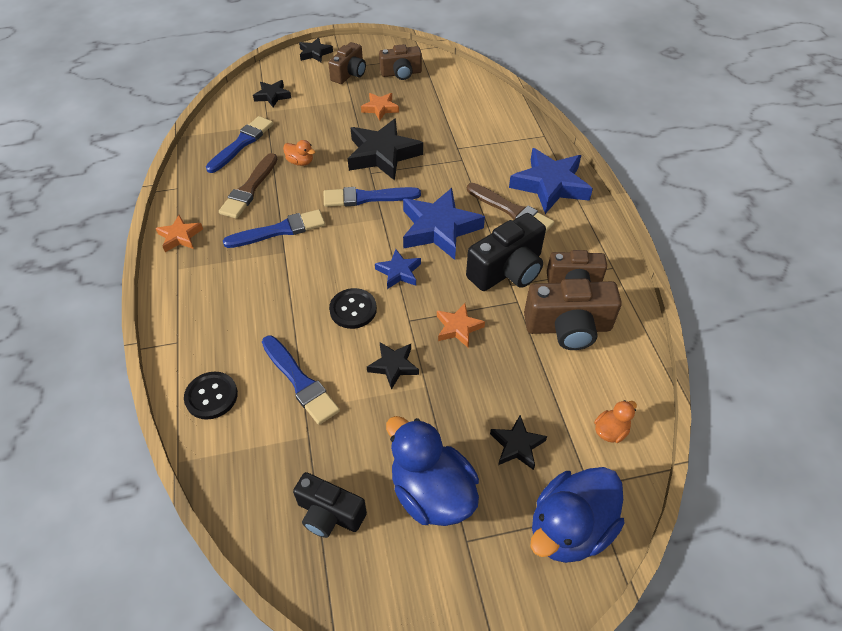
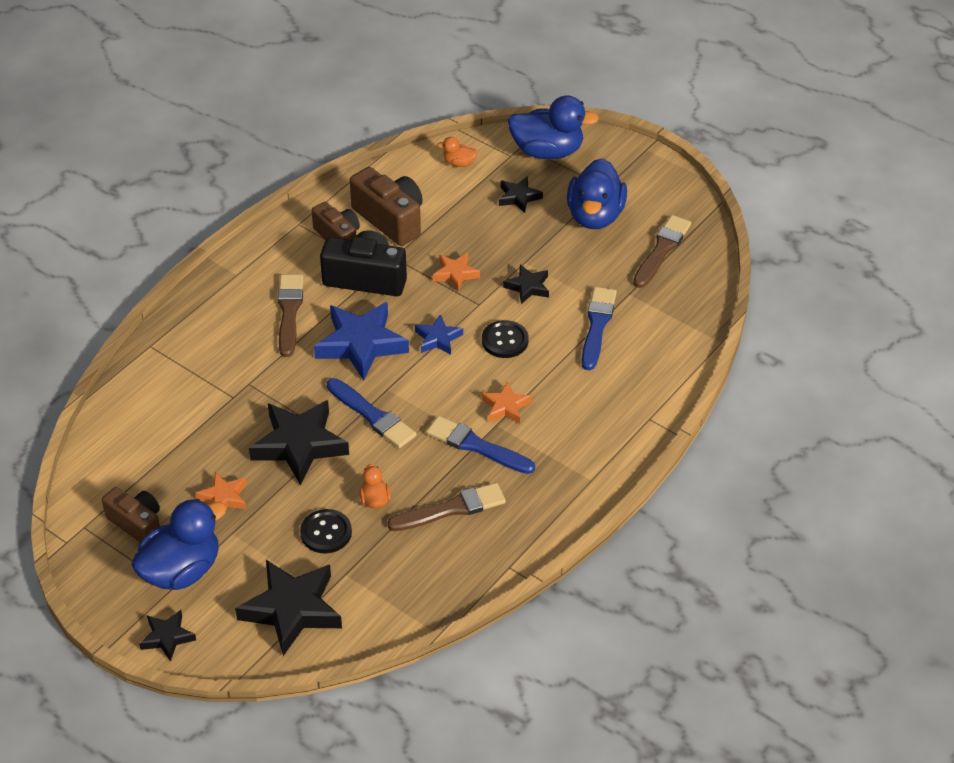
camera: 130 degrees left, 5 degrees down
(180, 236) = (559, 509): orange star -> orange star (505, 406)
(211, 396) = (663, 362): black button -> black button (326, 532)
(242, 143) = (396, 570): blue brush -> none
(272, 96) = (292, 610): black star -> black star, size x1.92
(329, 514) = (662, 250): black camera -> brown brush
(349, 74) = (181, 571): brown camera -> blue duck
(550, 185) = (227, 305): blue star -> none

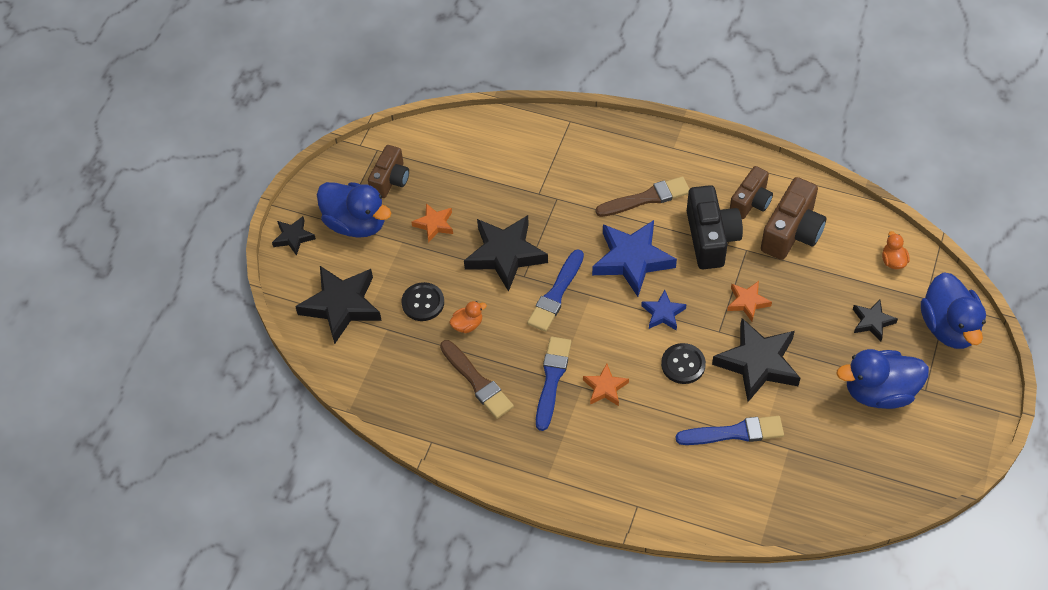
camera: 75 degrees right, 10 degrees up
(528, 287) = (758, 363): black star -> black star, size x1.92
(662, 250) = (861, 461): brown brush -> none

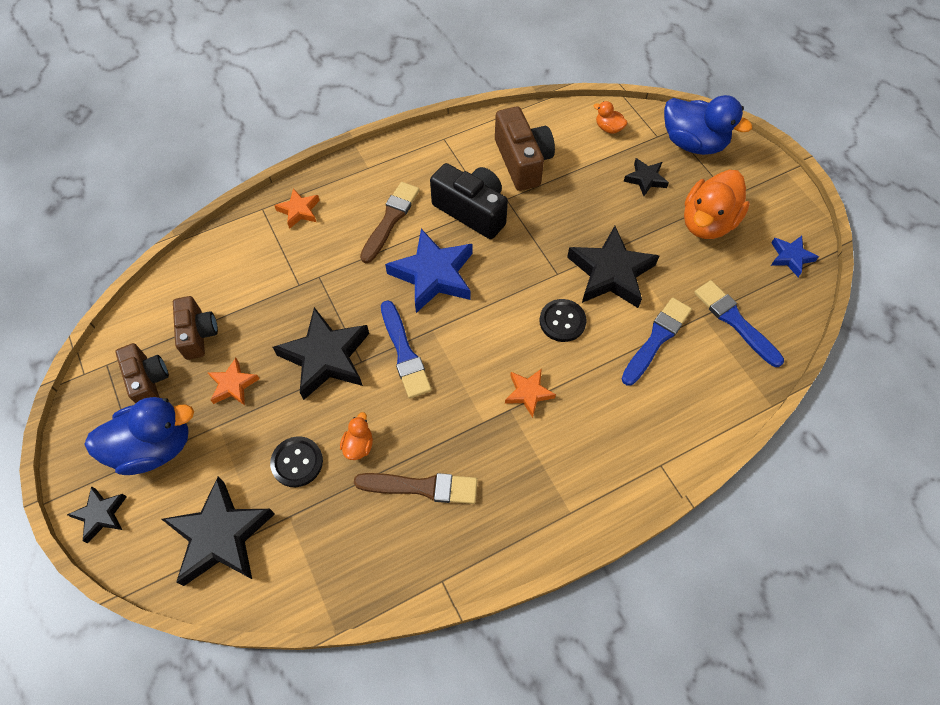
camera: 50 degrees left, 5 degrees up
(552, 379) = (480, 426): blue brush -> blue brush (735, 321)
(663, 313) = (503, 295): blue star -> blue star (790, 257)
(747, 302) = (551, 235): orange star -> orange star (299, 211)
(751, 202) = (469, 163): brown camera -> brown camera (198, 334)
(879, 392) = (707, 222): blue duck -> orange duck

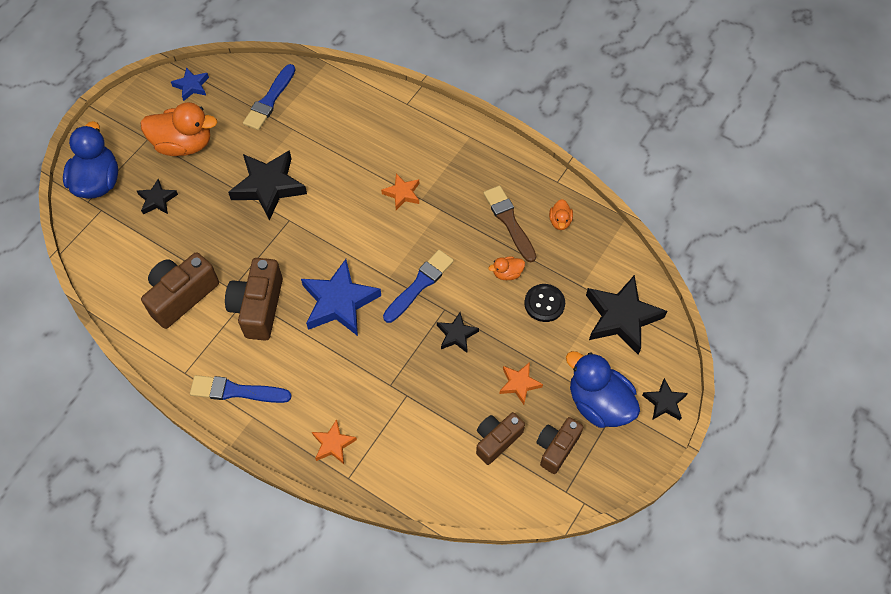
camera: 120 degrees left, 0 degrees up
(326, 357) = (456, 335): black star -> black star, size x0.52
(390, 220) = (302, 364): brown brush -> none
(472, 211) = (258, 307): black camera -> brown camera
(562, 321) = (331, 199): black button -> none
(608, 128) = (108, 248): orange duck -> orange duck (560, 221)
(656, 339) = (312, 138): blue brush -> blue brush (236, 391)

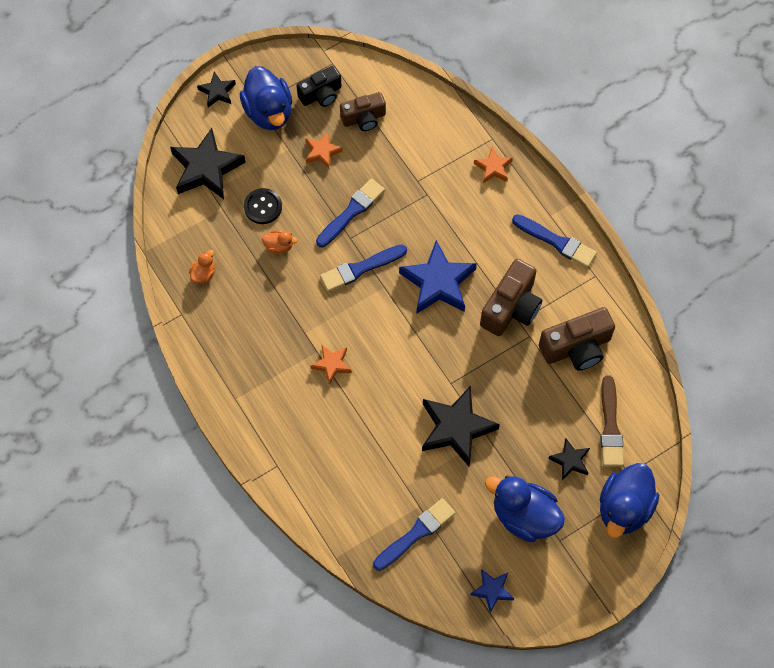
camera: 155 degrees left, 5 degrees up
(184, 144) = (524, 516): orange duck -> blue duck
(456, 335) = (351, 212): black star -> blue brush
(509, 221) = (249, 294): brown brush -> brown brush (610, 426)
(556, 448) = (321, 94): brown camera -> black camera

